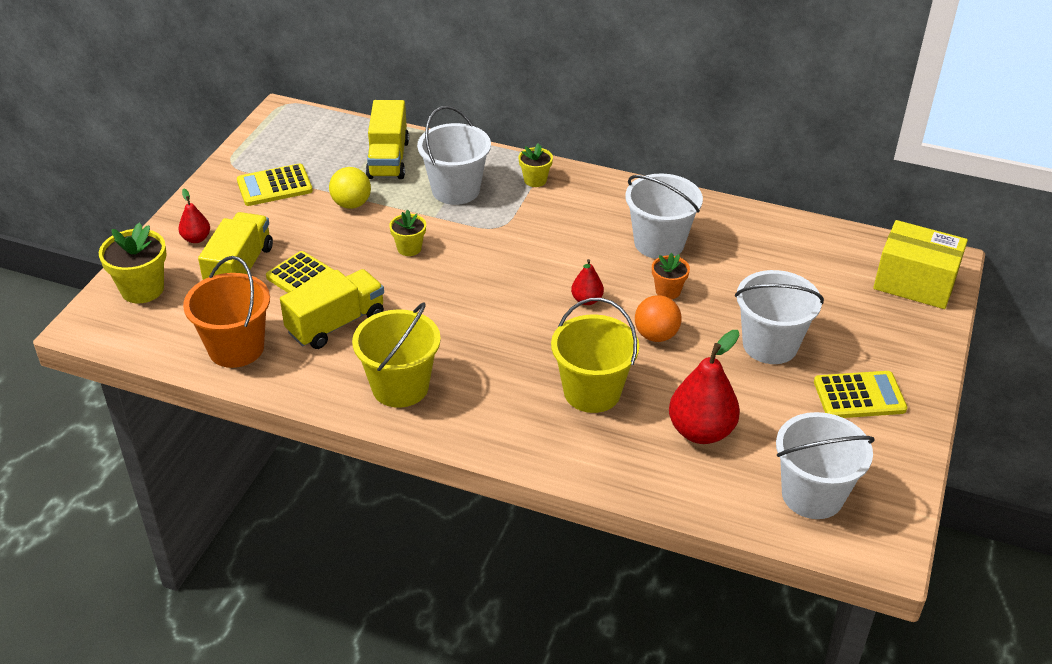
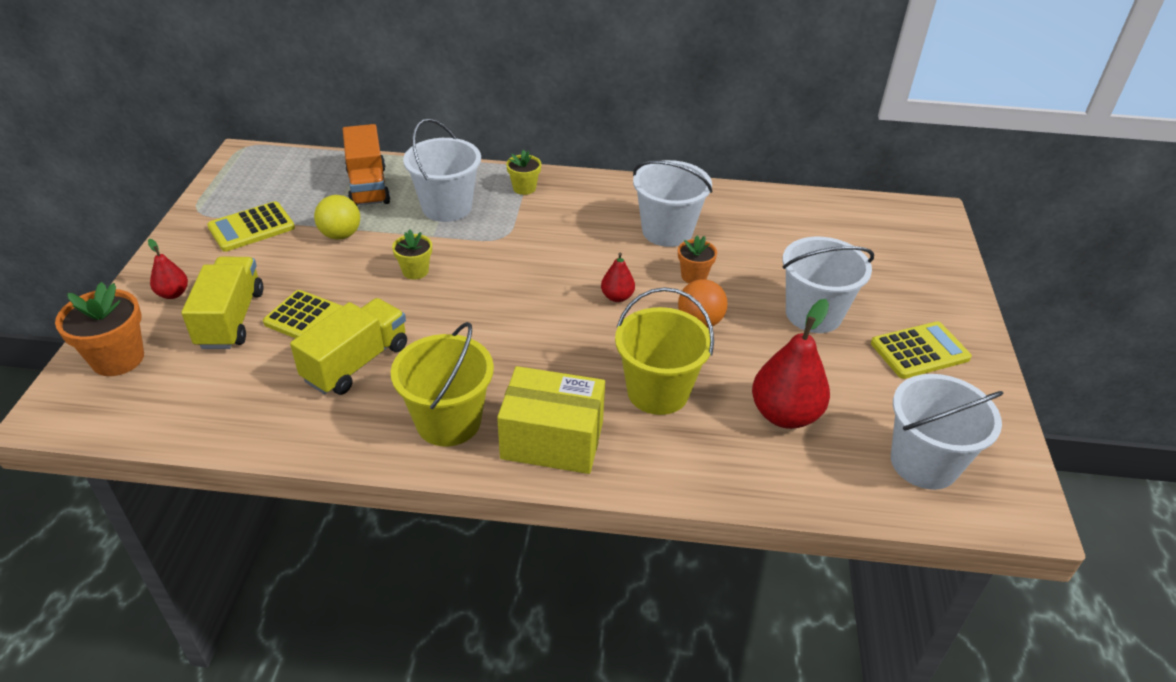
camera: 15 degrees left, 0 degrees up
(142, 289) = (118, 359): yellow flower pot -> orange flower pot
(236, 348) = (245, 409): orange bucket -> none
(388, 159) = (368, 186): yellow truck -> orange truck
(914, 283) = (916, 235): yellow box -> yellow box (552, 440)

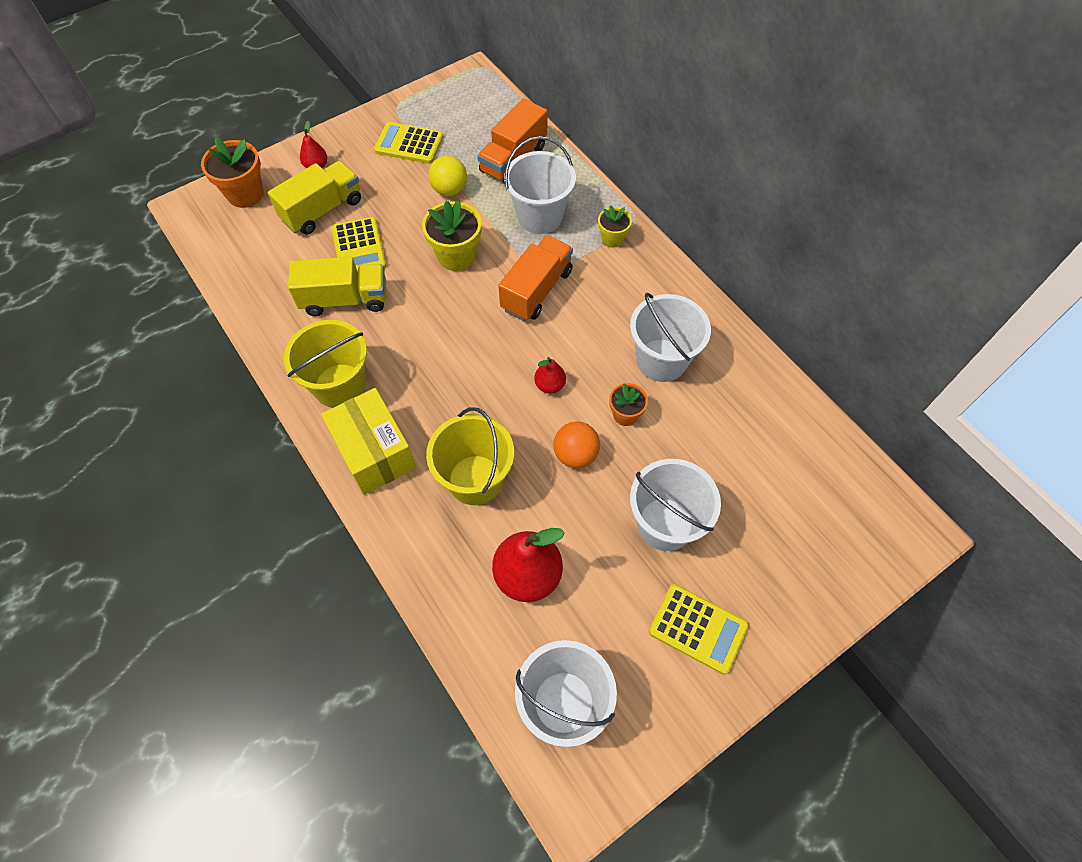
camera: 50 degrees right, 20 degrees up
(415, 271) = (456, 256): yellow flower pot -> yellow flower pot, size x1.68
(516, 250) = (536, 290): none -> orange truck

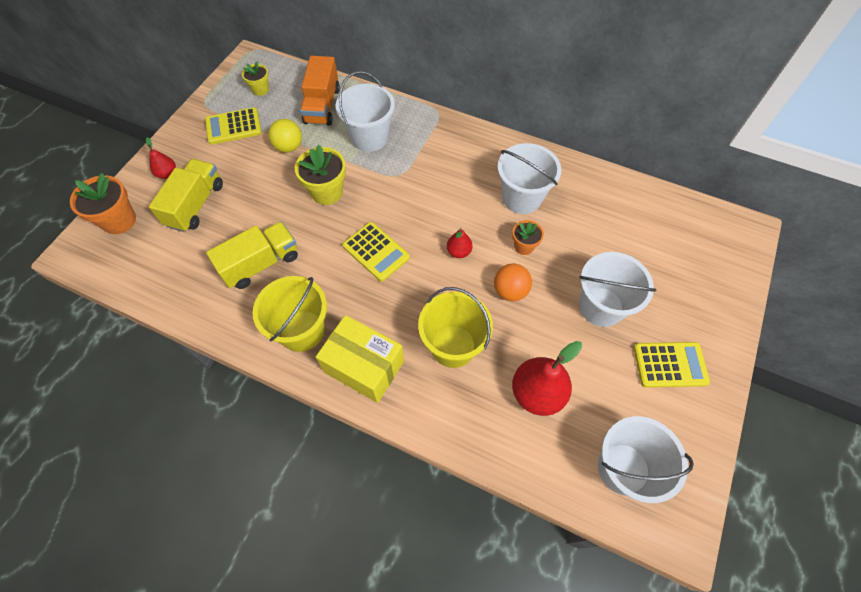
camera: 30 degrees left, 0 degrees up
(359, 248) = (245, 220): yellow calculator -> yellow calculator (376, 252)
(536, 290) = (403, 190): orange truck -> none
(612, 239) = (431, 131): yellow flower pot -> yellow flower pot (260, 89)

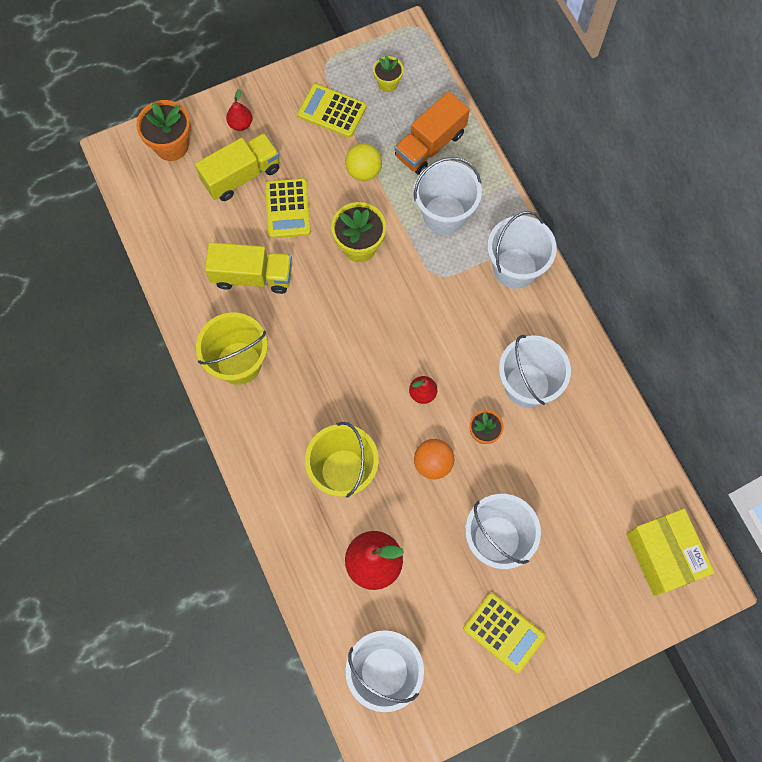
camera: 40 degrees right, 10 degrees up
(364, 366) = (261, 431): yellow box -> yellow box (662, 555)
(376, 252) = (353, 338): yellow calculator -> yellow calculator (287, 209)
(445, 138) = (515, 268): none -> white bucket

